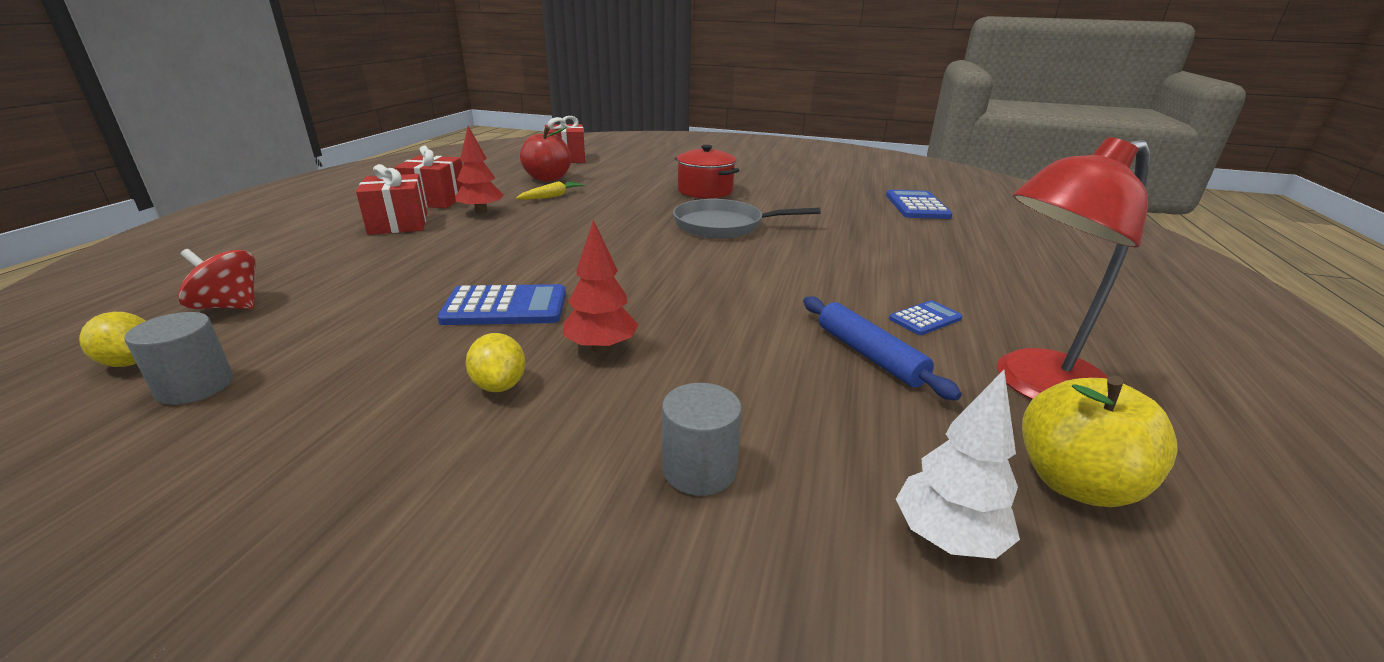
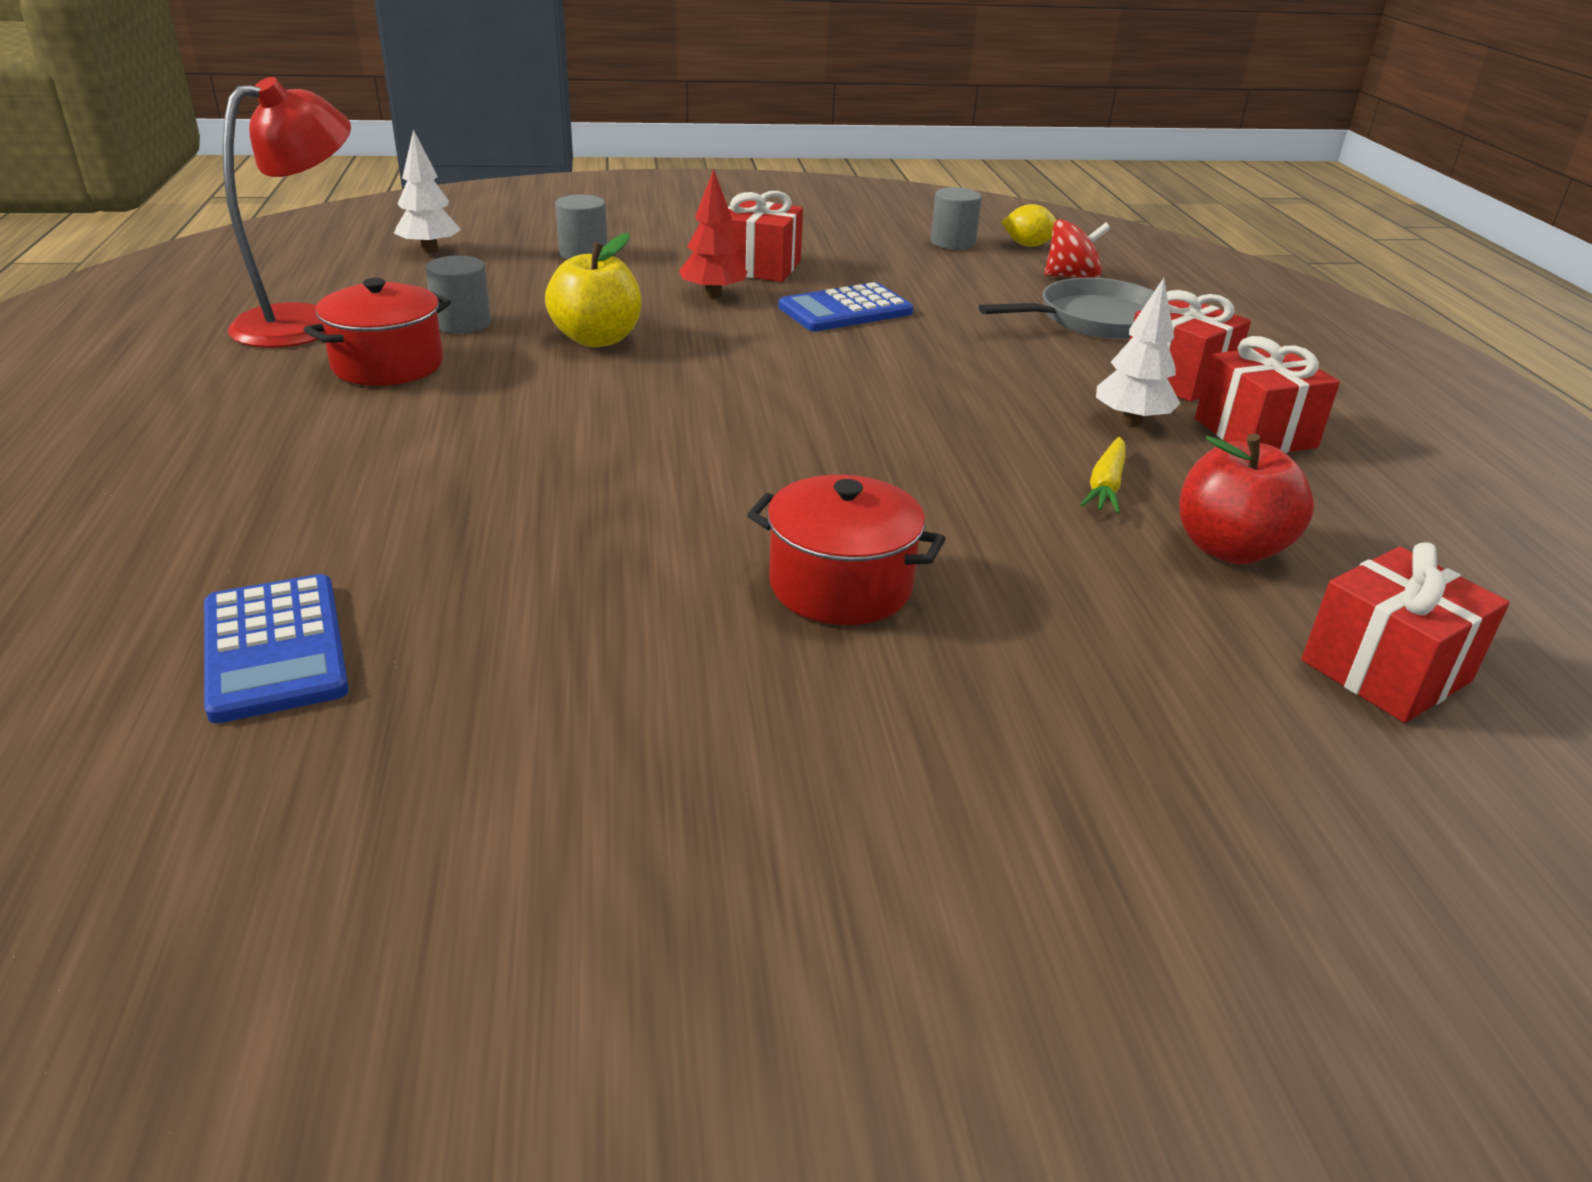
camera: 155 degrees right, 5 degrees up
(481, 212) = (1131, 422): red tree -> white tree
(499, 385) = (759, 267): yellow lemon -> red gift
(723, 225) = (714, 471): grey pan -> grey pan (1096, 320)
(869, 355) = (462, 323): blue rolling pin -> grey cylinder
(925, 319) = (388, 365): blue calculator -> red pot
(1075, 483) = (329, 276): yellow apple -> yellow apple (597, 339)

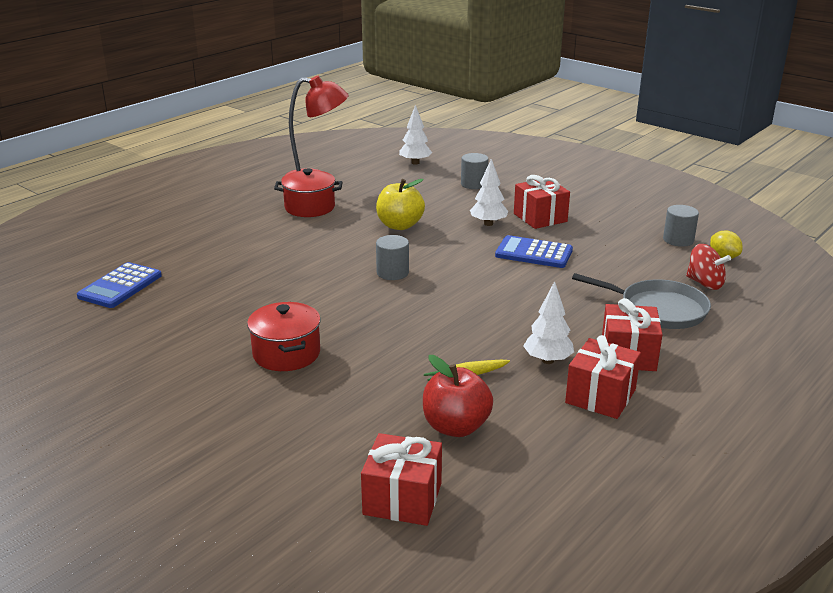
camera: 50 degrees right, 5 degrees down
(462, 323) = (365, 200): grey cylinder -> grey cylinder (392, 273)
(713, 295) = (488, 223): red tree -> white tree

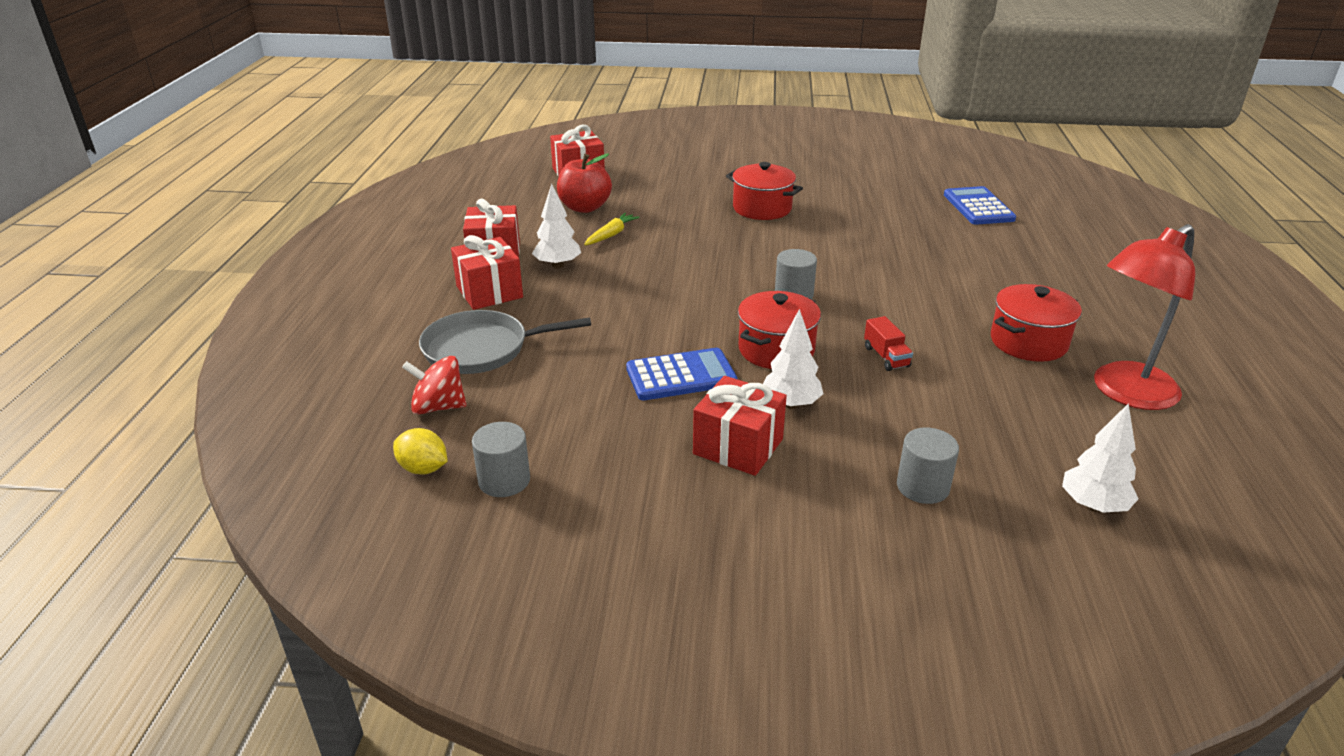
camera: 145 degrees right, 5 degrees up
(400, 225) = (886, 357): yellow apple -> red truck
(457, 247) = (776, 350): none -> red pot

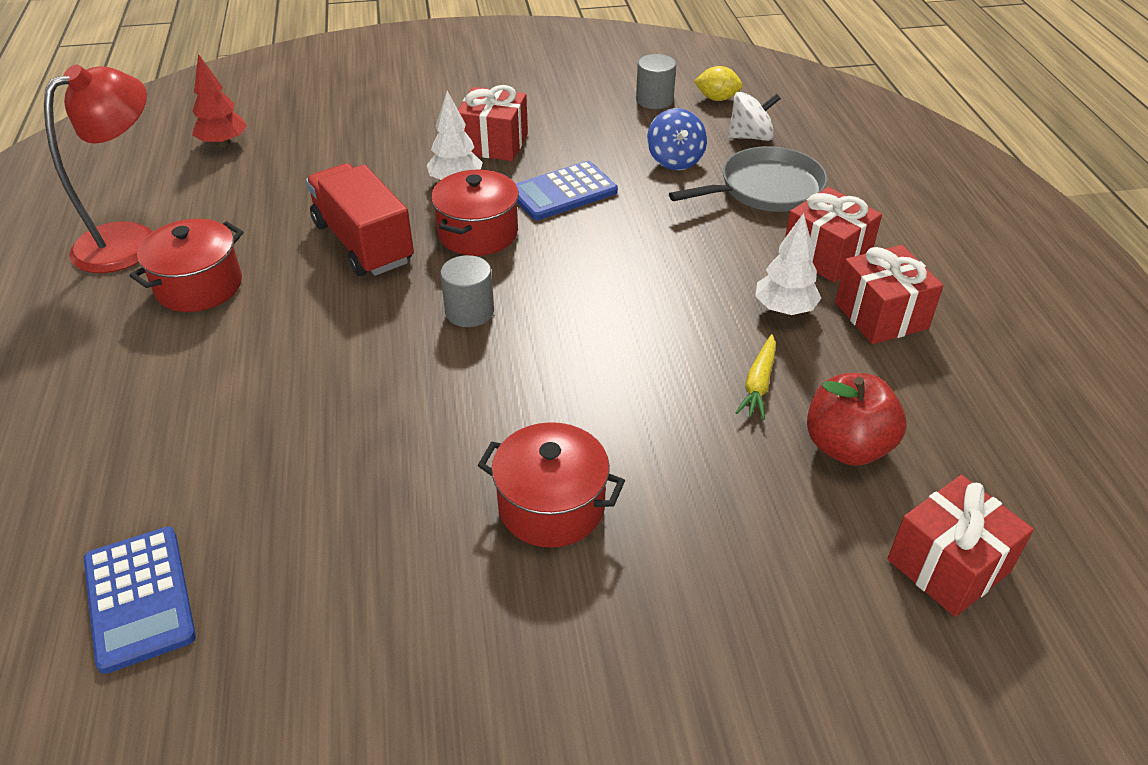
camera: 165 degrees right, 10 degrees up
(438, 407) = (750, 137): red spinning top -> white spinning top
(544, 392) = (675, 160): none -> blue spinning top
(886, 357) = (363, 243): red truck -> red truck, size x2.22
(922, 487) = (349, 137): grey cylinder -> none
(1093, 506) = (223, 143): white tree -> red tree

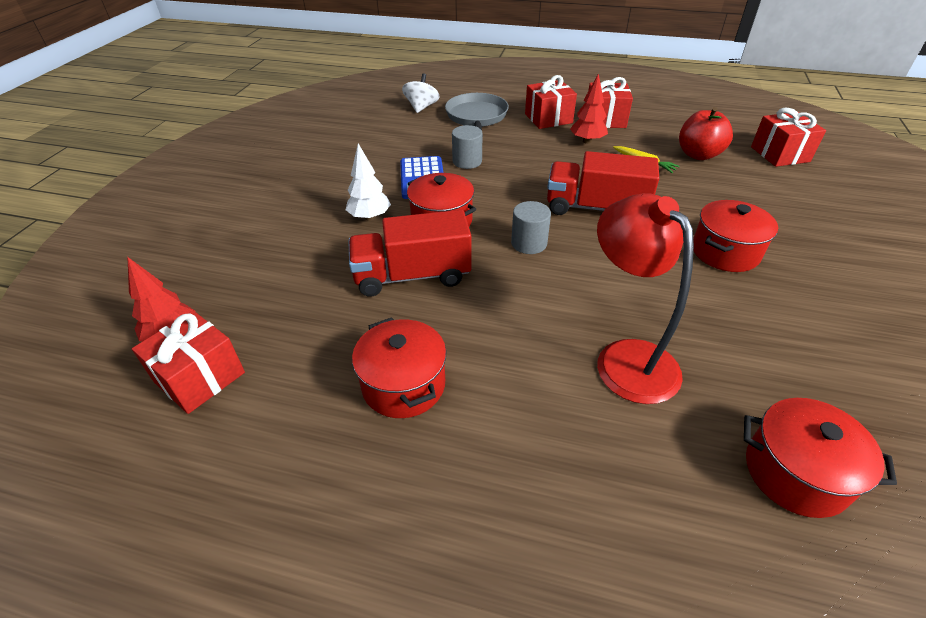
camera: 65 degrees left, 0 degrees up
(131, 240) = (285, 430): red lamp -> red lamp (626, 357)
(139, 598) = (795, 473): blue calculator -> red pot
(494, 144) = (336, 191): red gift -> red gift (200, 377)
(589, 354) = (595, 208): none -> red truck
(654, 100) = (349, 124): grey cylinder -> grey cylinder (467, 161)
(675, 160) = (423, 134): blue spinning top -> none
(717, 98) = (370, 106): yellow lemon -> none
(784, 310) = (587, 141): white tree -> red tree

